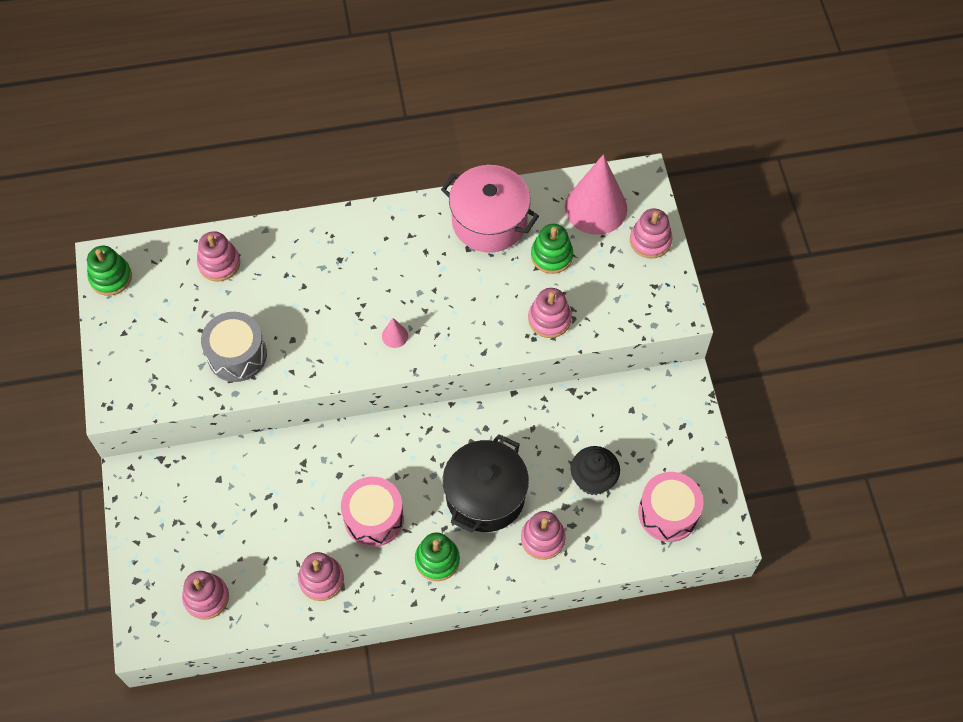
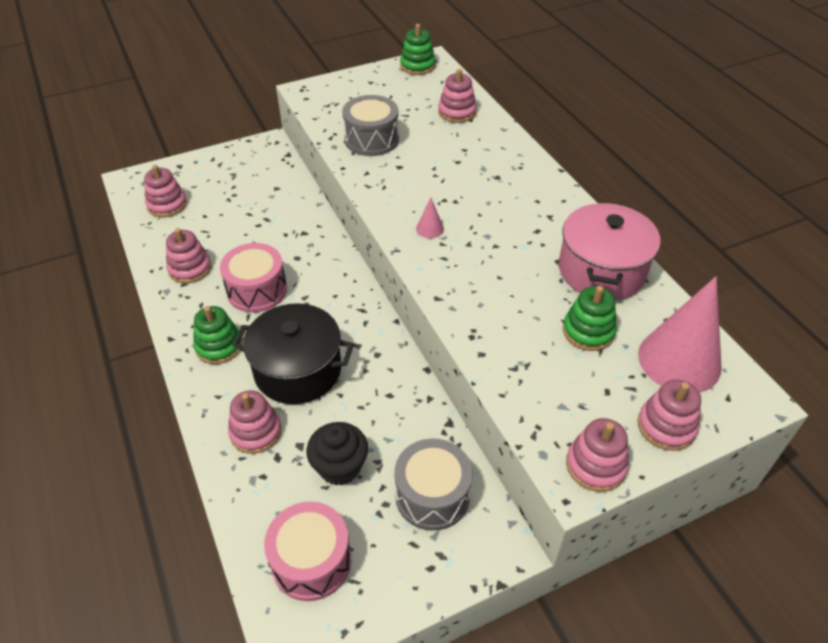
camera: 75 degrees right, 15 degrees down
(549, 319) = (503, 345): pink stacking toy -> pink stacking toy (595, 465)
(634, 419) = (432, 495): none -> grey drum

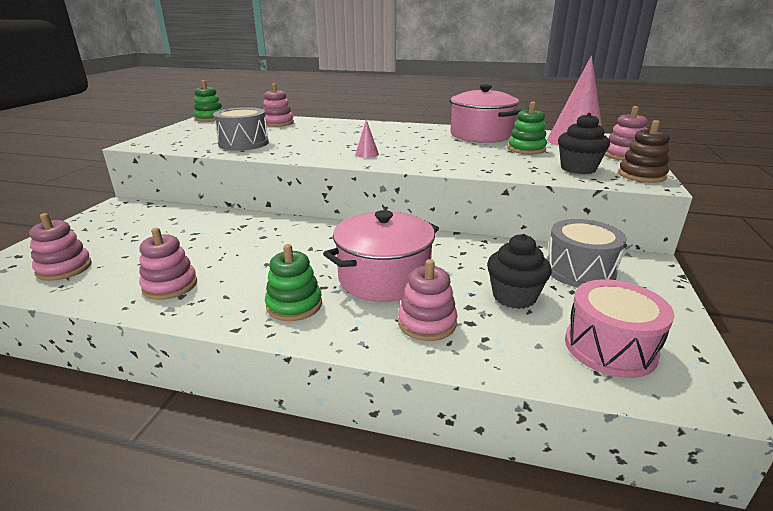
camera: 50 degrees left, 20 degrees down
(257, 290) = (263, 264): pink drum -> none
(298, 370) = (384, 278): black pot -> pink pot
(559, 402) = (578, 169): none -> black cupcake
(595, 465) = (641, 175): pink stacking toy -> brown stacking toy

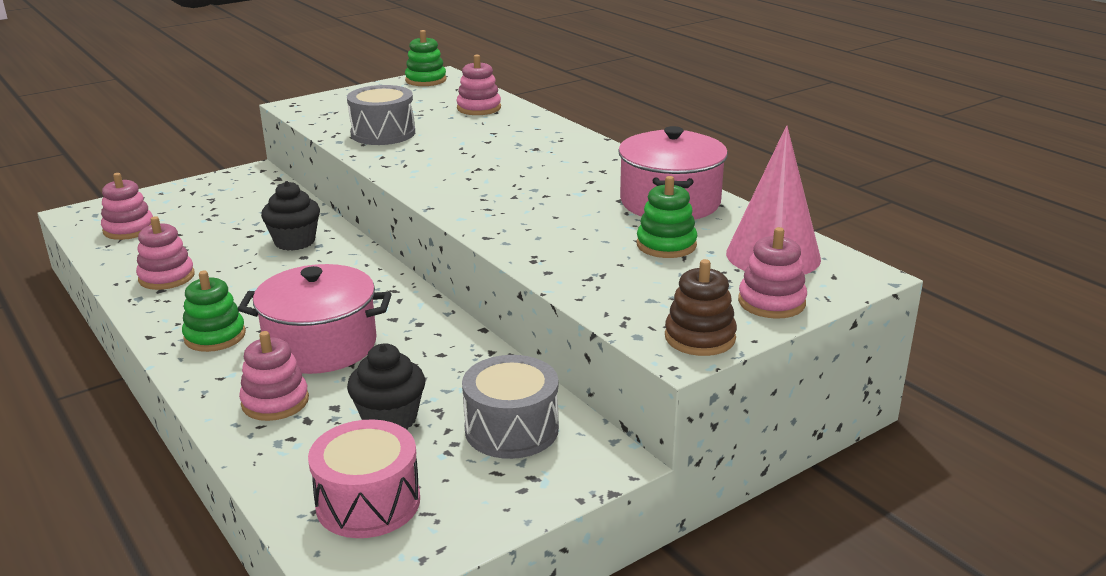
camera: 40 degrees right, 0 degrees up
(367, 154) = (466, 189): pink cone -> none
(578, 169) = (647, 297): black cupcake -> black cupcake (294, 242)

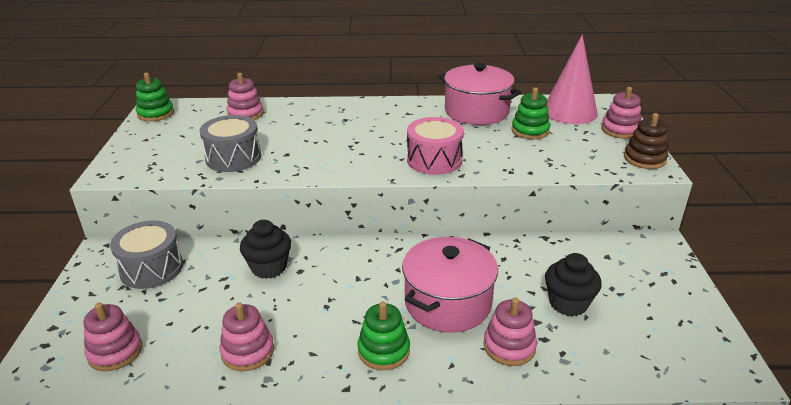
camera: 55 degrees left, 5 degrees up
(368, 502) = (659, 341): pink drum -> pink drum (434, 160)
(511, 429) = (610, 263): grey drum -> grey drum (151, 268)

